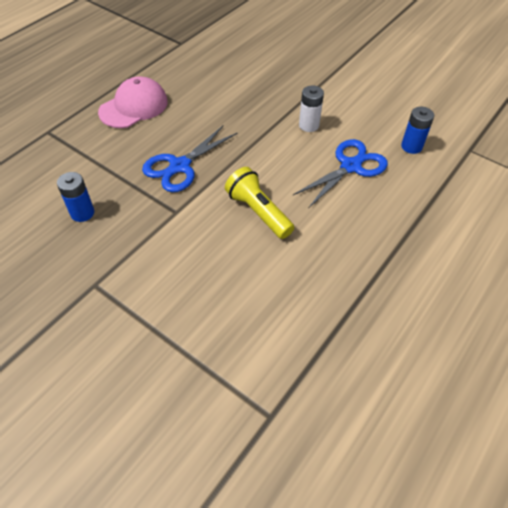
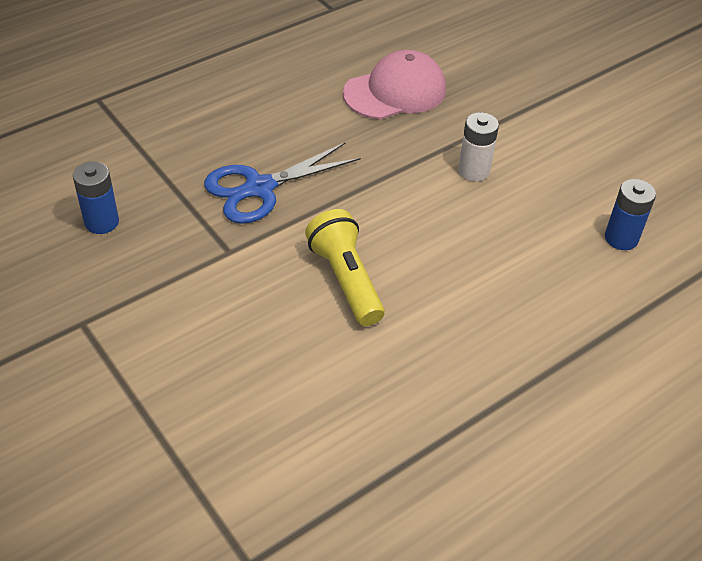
camera: 15 degrees right, 5 degrees down
(134, 107) = (228, 89): pink cap -> pink cap (395, 91)
(350, 166) = (512, 246): blue scissors -> none

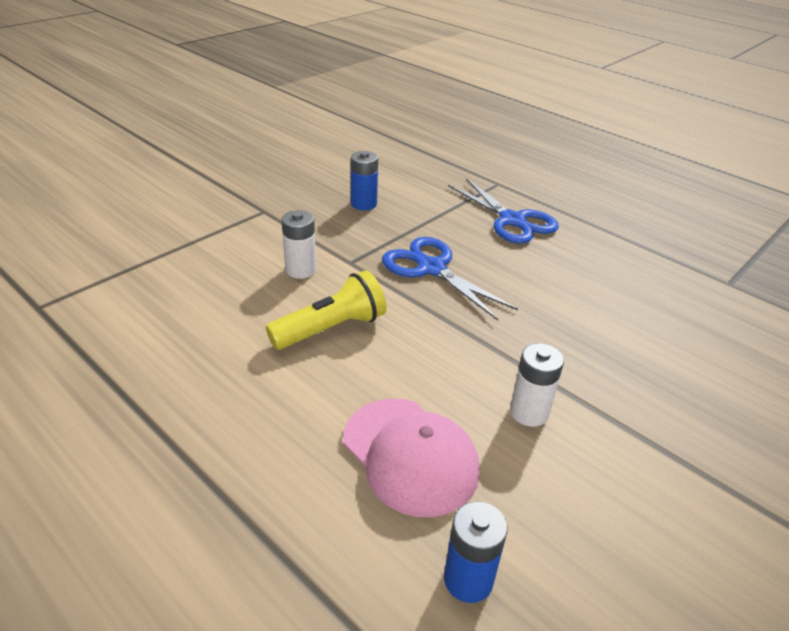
camera: 80 degrees right, 10 degrees down
(185, 108) = (512, 220): none -> blue scissors
(234, 295) = (301, 270): none -> white battery
(395, 91) = (626, 339): pink cap -> pink cap (410, 455)

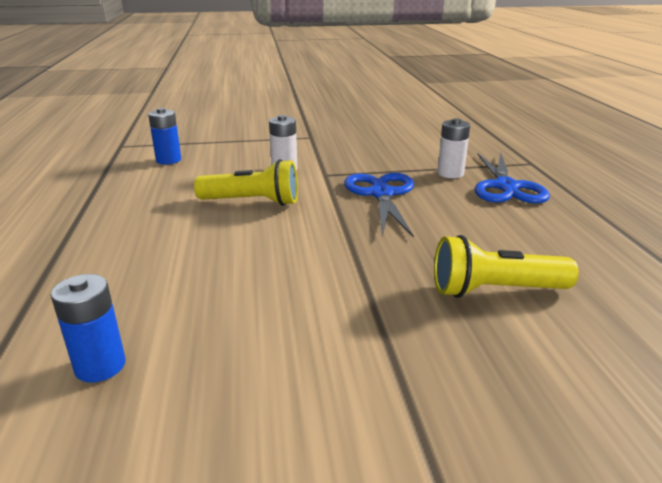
camera: 40 degrees right, 10 degrees down
(363, 204) = (388, 149): blue battery -> blue battery (168, 160)
(410, 455) = (186, 283): pink cap -> none
(529, 412) = (315, 299): white battery -> white battery (450, 173)
(624, 337) = (495, 290): none -> yellow flashlight

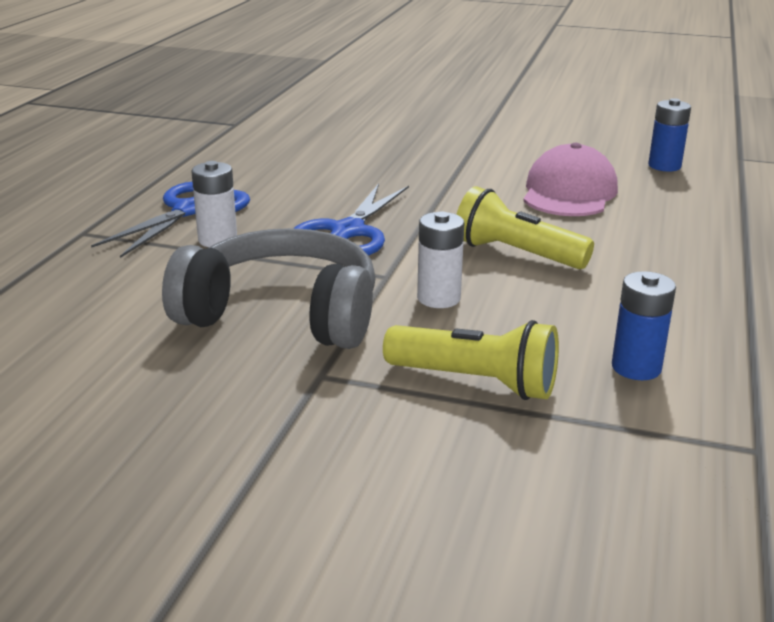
camera: 155 degrees left, 0 degrees up
(227, 275) = (569, 192): none -> pink cap
(355, 150) = (282, 314): none -> grey headphones
(495, 290) = (367, 150): yellow flashlight -> yellow flashlight (475, 382)

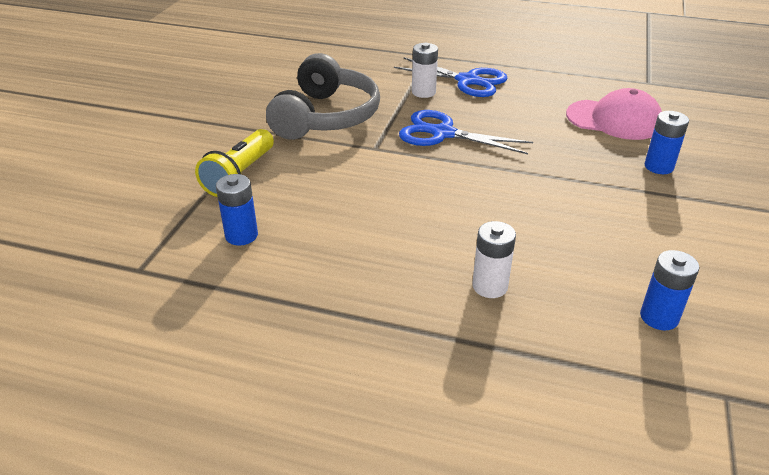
camera: 90 degrees right, 10 degrees up
(425, 140) = (658, 167): none -> blue battery
(438, 298) = (342, 166): white battery -> white battery (490, 286)
(516, 254) = (412, 200): yellow flashlight -> none
(569, 192) = (551, 239): pink cap -> pink cap (614, 120)

